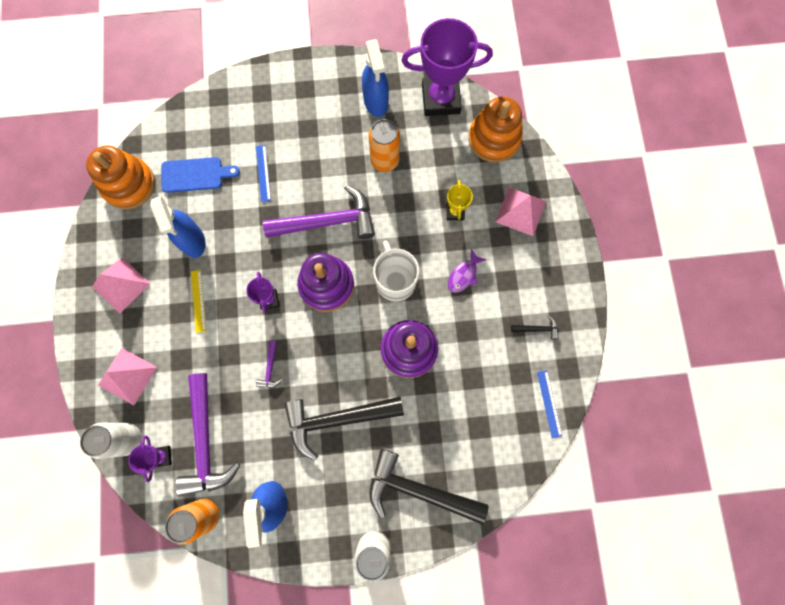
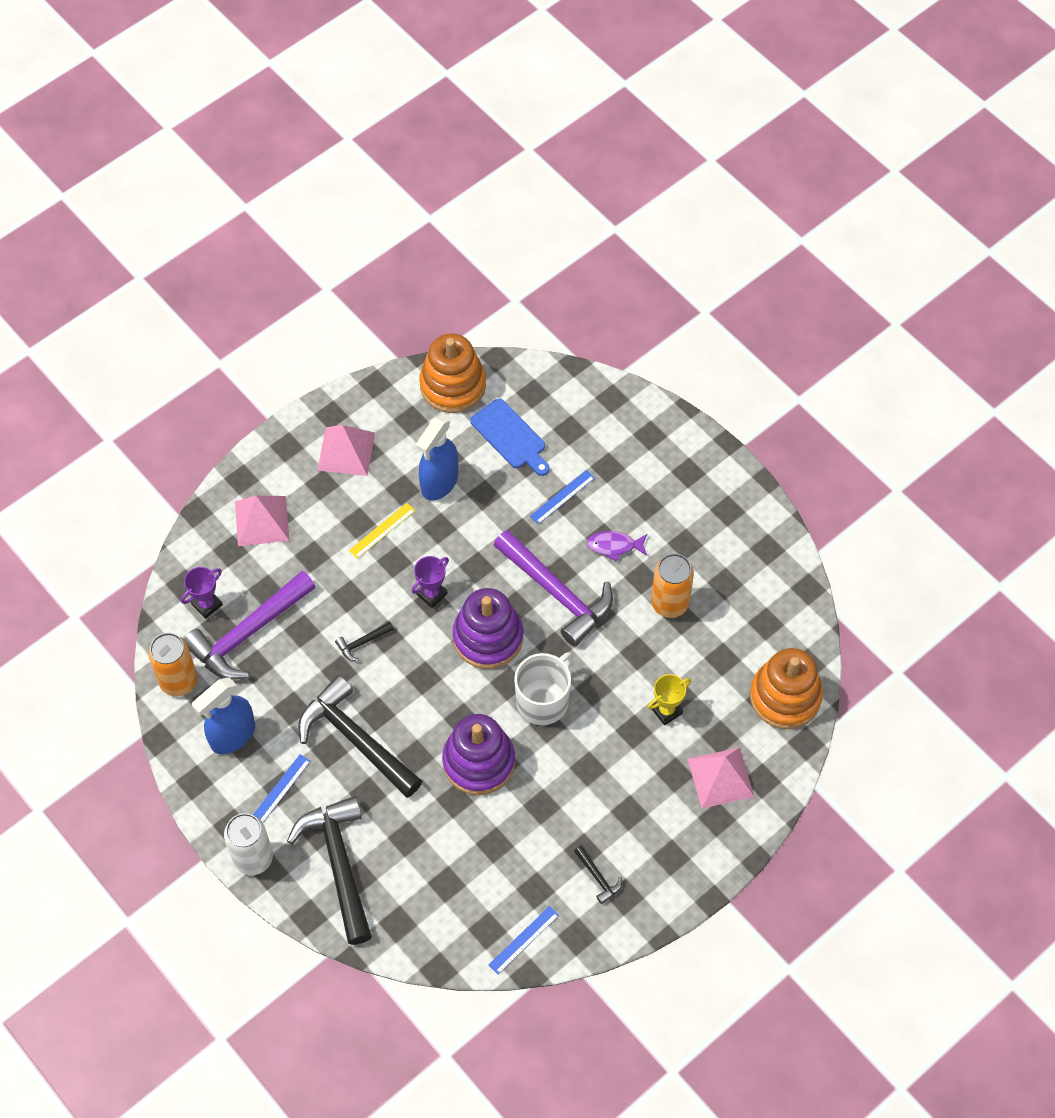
camera: 55 degrees right, 15 degrees down
(128, 439) = (202, 564): white can -> none
(270, 368) = (362, 642): purple hammer -> black hammer
(337, 495) = (280, 789): none -> blue ruler
(376, 102) = (730, 550): blue spray bottle -> none
(440, 99) = (788, 612): purple trophy -> none
(464, 275) = (601, 764): purple fish -> purple fish (614, 546)

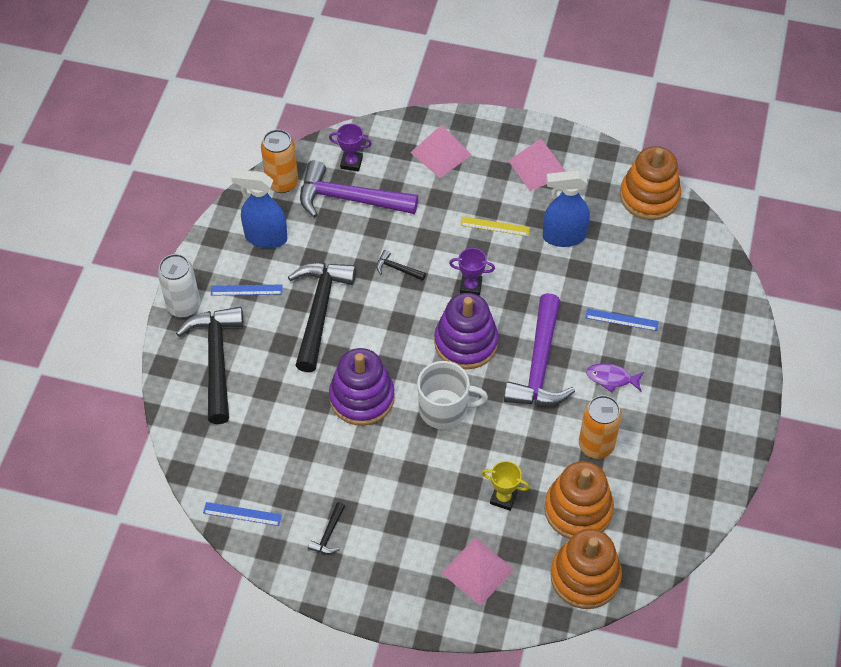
camera: 55 degrees right, 5 degrees down
(339, 864) = (216, 360): black hammer -> black hammer turned 45 degrees counterclockwise
(510, 437) = (641, 257): blue cutting board -> none
(614, 546) = (611, 378): purple fish -> purple fish turned 45 degrees counterclockwise
(720, 659) = (578, 510): none -> orange stacking toy

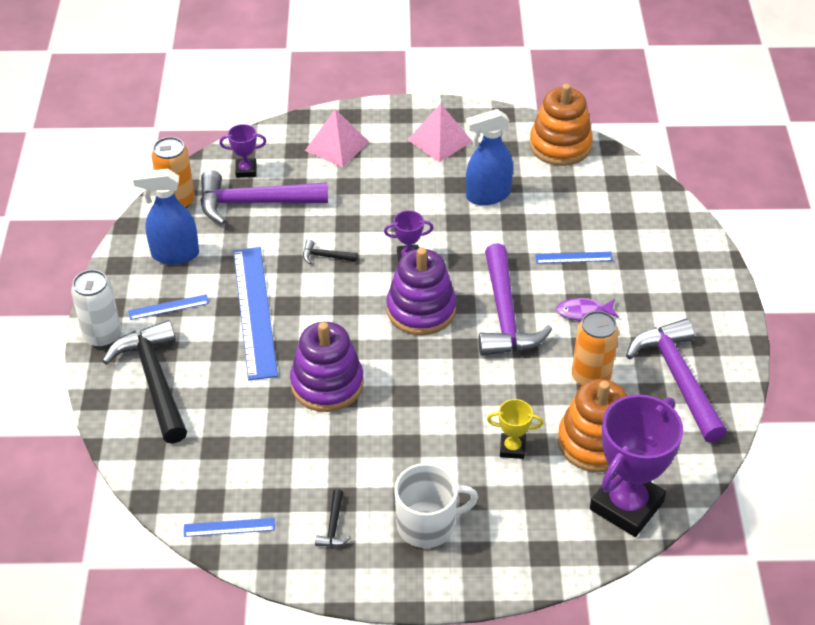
camera: 15 degrees left, 10 degrees down
(319, 311) = (255, 311): black hammer -> blue ruler
(444, 409) = (420, 377): white mug -> white mug (427, 524)
(477, 571) = (510, 526): pink pyramid -> none
(494, 226) = (414, 199): yellow ruler -> none
(585, 576) = (626, 505): orange stacking toy -> purple trophy
(675, 465) = (678, 378): none -> purple hammer

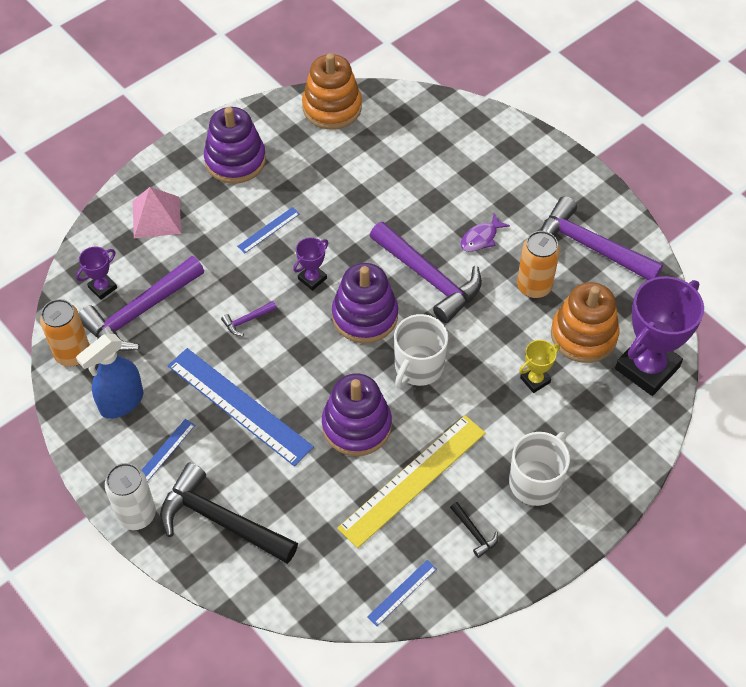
camera: 40 degrees left, 10 degrees up
(325, 256) = (247, 320): black hammer -> purple hammer
(327, 453) = (413, 480): none -> yellow ruler
(423, 374) = (418, 367): none -> white mug
(440, 140) = (235, 160): pink pyramid -> purple stacking toy
(487, 195) = (319, 186): blue spray bottle -> none
(573, 257) = (432, 197): blue ruler -> blue ruler (268, 230)
(626, 505) = (647, 368): purple trophy -> purple trophy turned 45 degrees clockwise

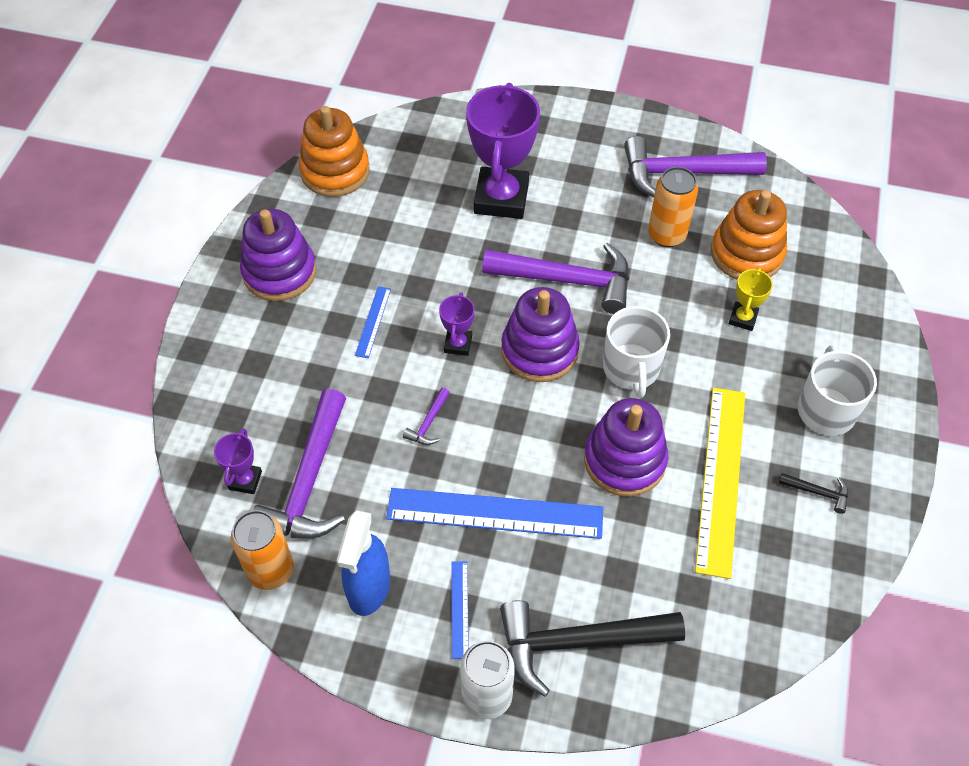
camera: 35 degrees left, 0 degrees up
(156, 217) = (243, 374): pink pyramid -> none
(402, 592) = (807, 593): blue ruler -> none
(481, 238) = (582, 217): purple fish -> none
(647, 368) = (823, 251): purple trophy -> purple trophy (501, 198)

